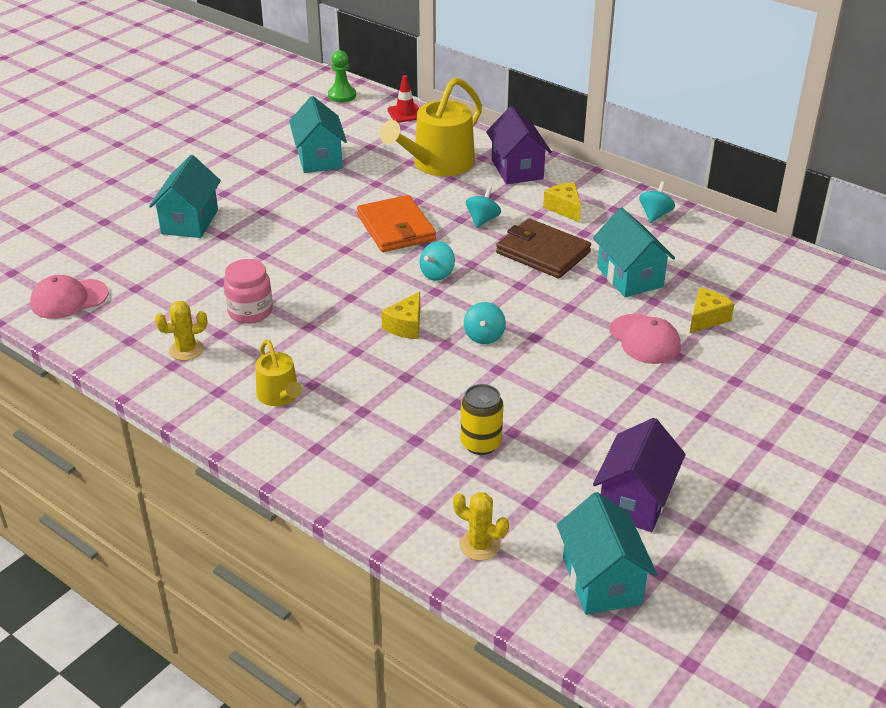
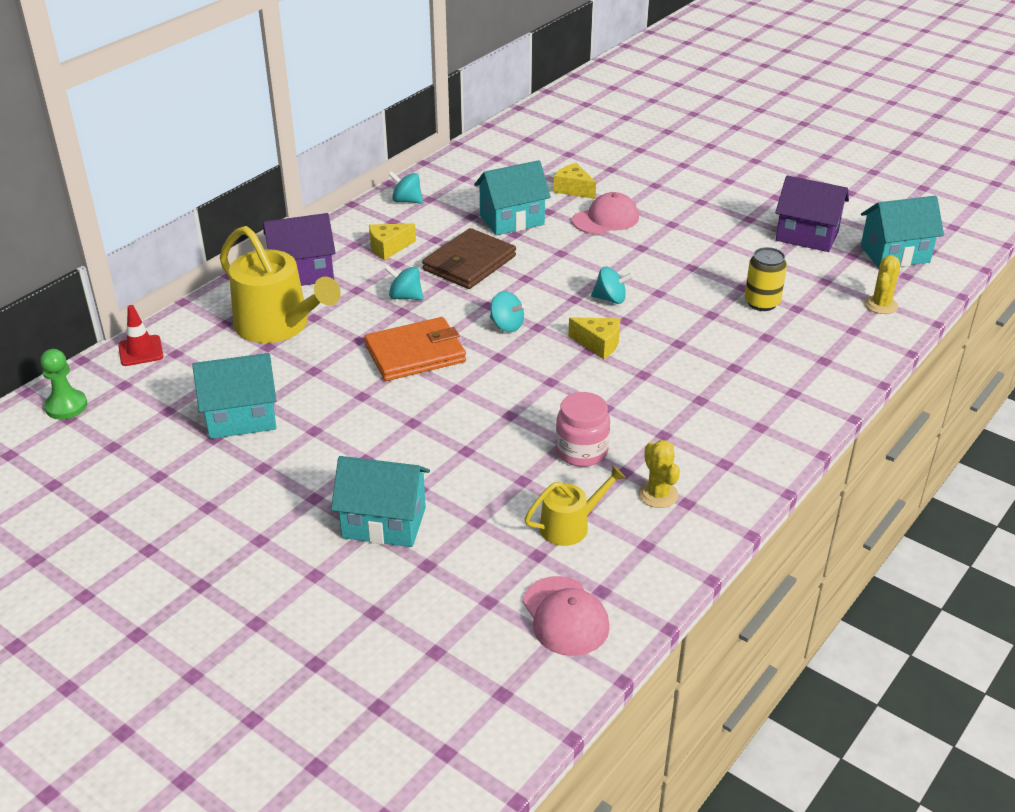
camera: 90 degrees left, 0 degrees up
(279, 396) = (723, 420): yellow watering can -> yellow watering can (570, 526)

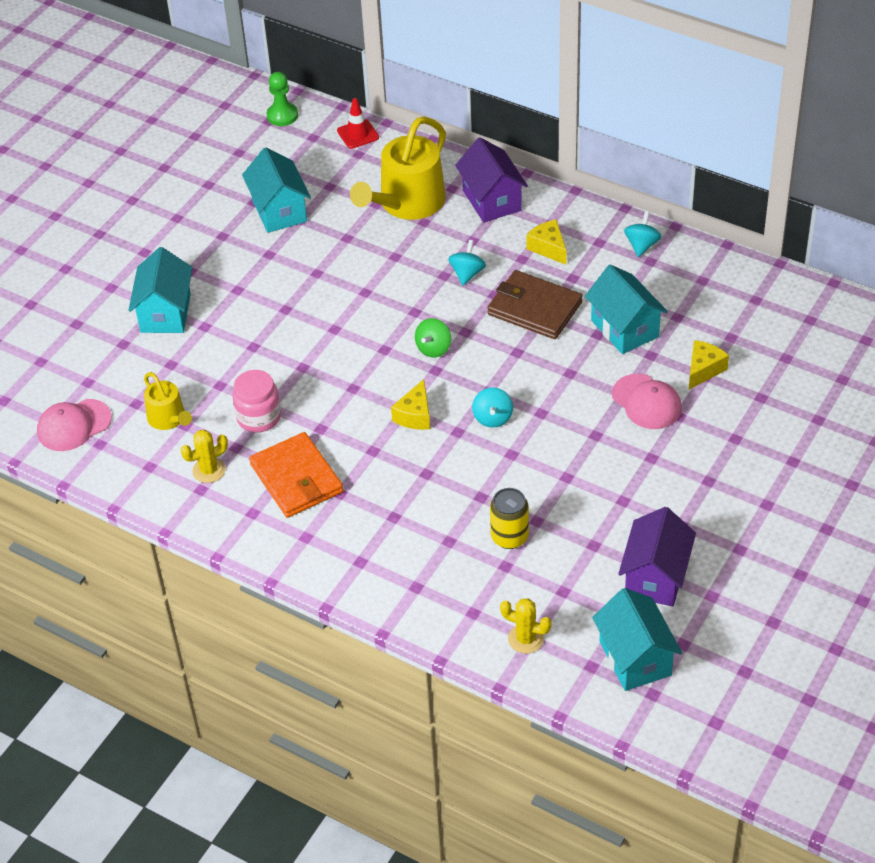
camera: 85 degrees right, 10 degrees up
(415, 353) = (380, 295): orange wallet -> orange wallet (296, 478)
(506, 325) = (433, 348): turquoise spinning top -> green spinning top

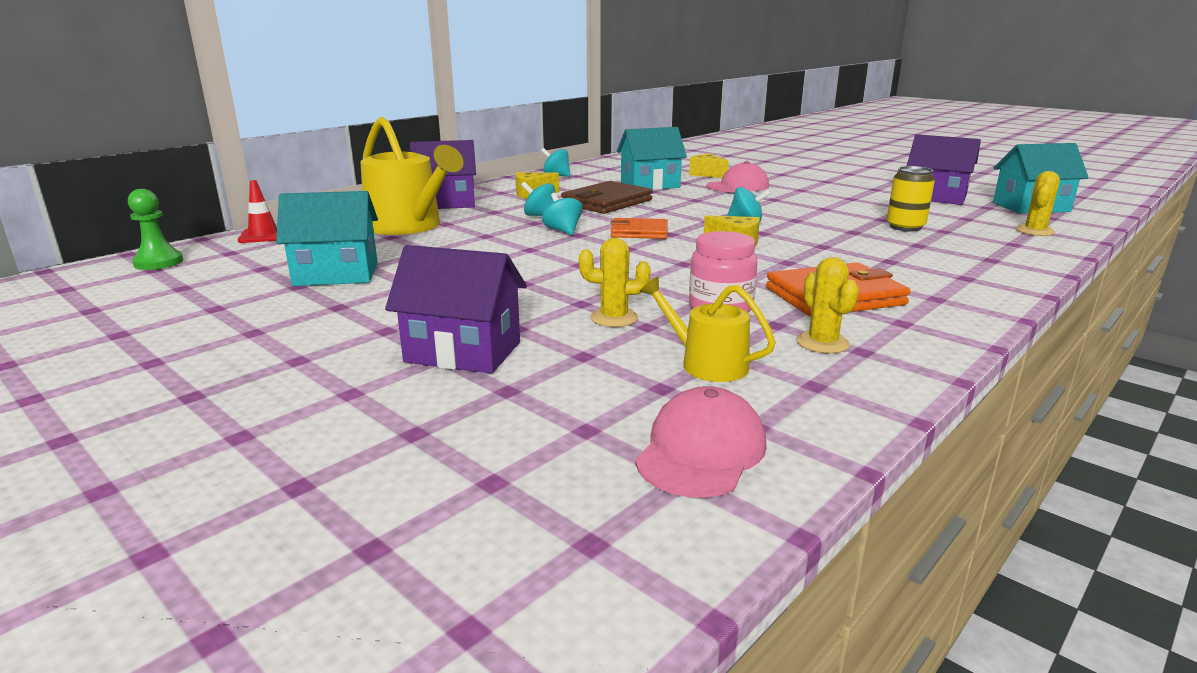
camera: 80 degrees left, 25 degrees down
(74, 425) = (701, 451): pink cap -> pink cap turned 135 degrees counterclockwise
(166, 313) = (463, 352): turquoise house -> purple house
(168, 419) = (707, 364): yellow watering can -> yellow watering can turned 120 degrees counterclockwise
(229, 367) = (614, 318): none -> yellow cactus
(422, 299) = (563, 231): none -> turquoise spinning top
(433, 348) = (639, 232): green spinning top -> orange wallet

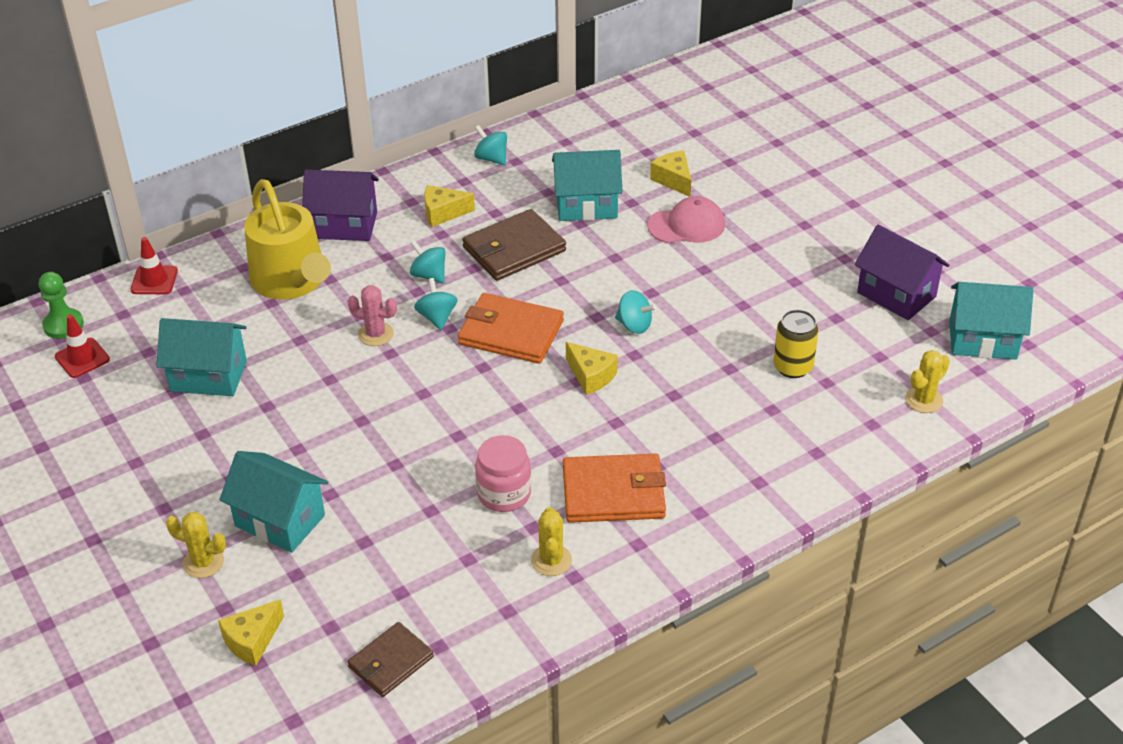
camera: 15 degrees right, 20 degrees up
(180, 277) = (82, 358): none -> red traffic cone
(463, 352) = (280, 520): purple house -> turquoise house
(472, 459) = (252, 641): none -> yellow cheese
(508, 242) = (375, 334): none -> pink cactus
(614, 318) = (410, 493): yellow cactus -> yellow cactus (203, 562)
(639, 232) = (511, 332): orange wallet -> orange wallet, size x1.56
(701, 451) = (390, 662): pink cap -> brown wallet
(707, 364) = (447, 570): yellow watering can -> none

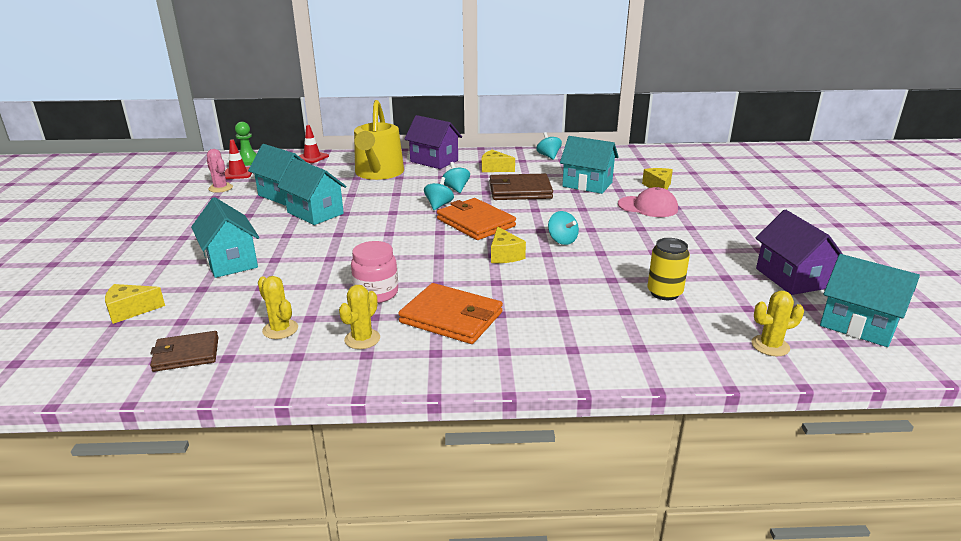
camera: 30 degrees right, 15 degrees down
(203, 562) = (164, 266): yellow cactus -> yellow cactus (280, 329)
(290, 395) = (315, 213): none -> turquoise house
(375, 334) = (395, 203): pink cactus -> pink cactus (220, 188)

